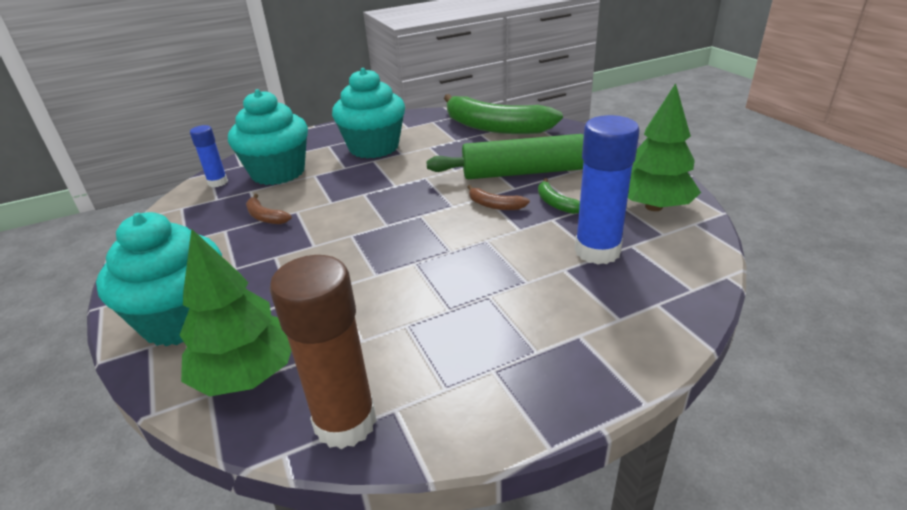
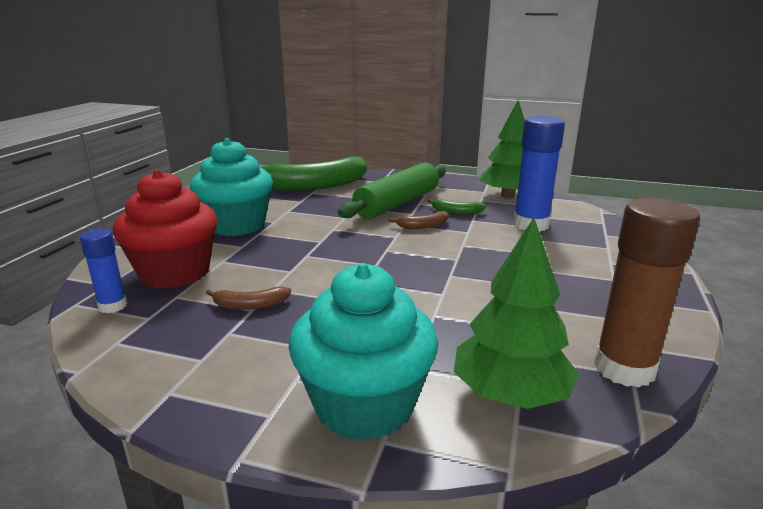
camera: 50 degrees left, 10 degrees down
(278, 172) = (175, 273): turquoise cupcake -> red cupcake

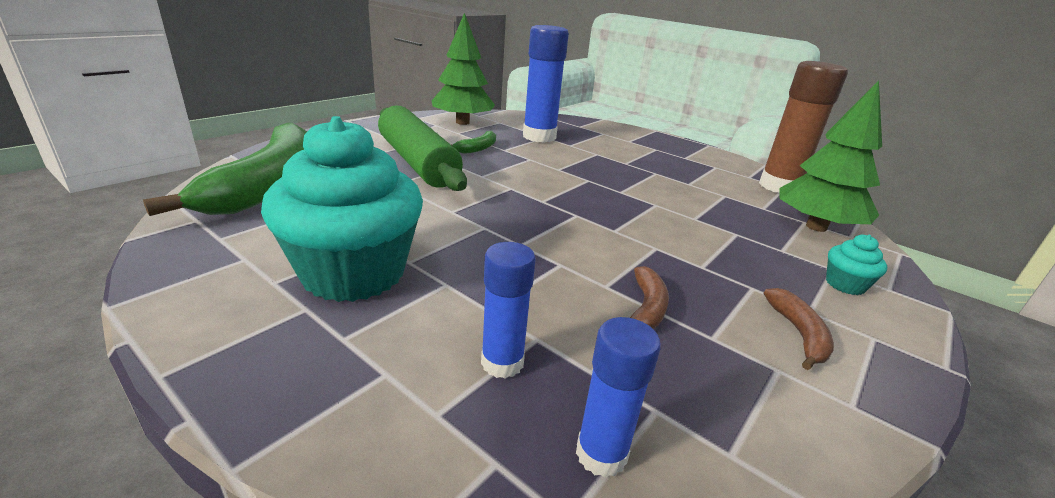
camera: 70 degrees left, 5 degrees up
(175, 273) = (502, 362): red cupcake -> blue glue stick
(364, 405) = (845, 284): turquoise cupcake -> turquoise cupcake, size x0.41
(423, 226) = (497, 169): brown banana -> brown banana (799, 334)

